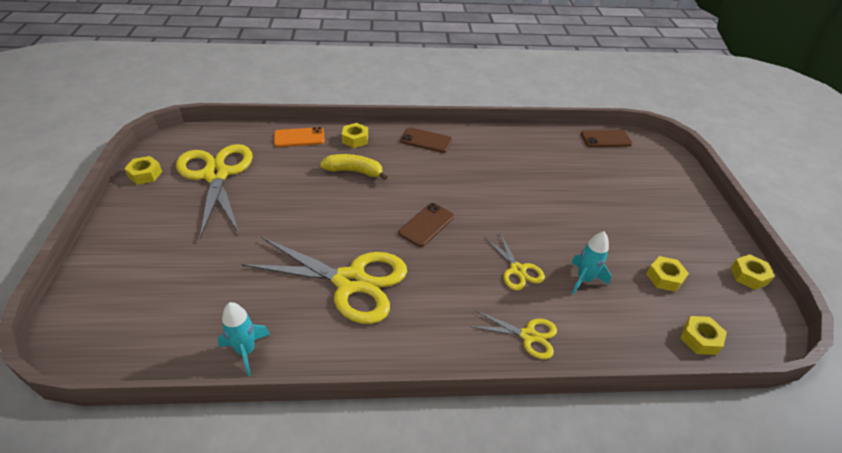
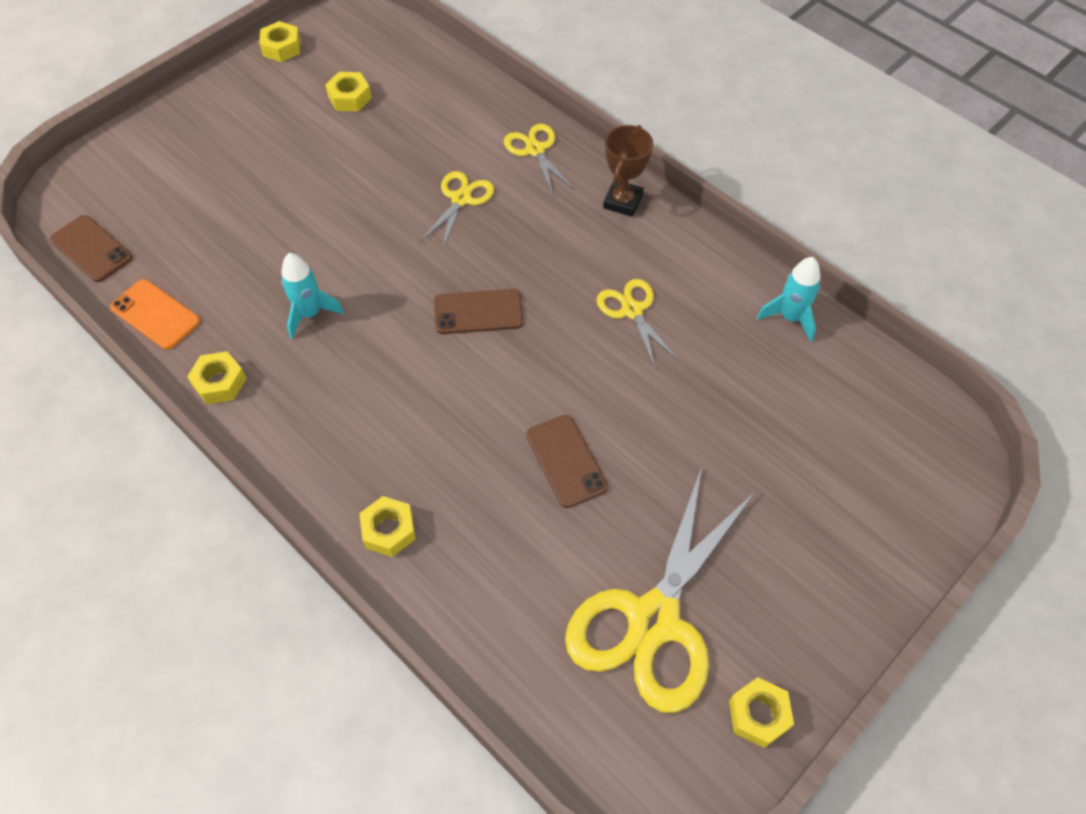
camera: 130 degrees left, 15 degrees up
(299, 137) = (463, 609): orange phone -> orange phone (155, 314)
(350, 282) = (632, 310): yellow scissors -> yellow scissors, size x0.49
(354, 171) = (463, 463): yellow banana -> none
(426, 140) = (300, 440): brown phone -> brown phone (566, 461)
(432, 345) = (623, 201): none -> brown trophy
(584, 279) = (417, 148): turquoise rocket -> turquoise rocket (310, 314)
(700, 339) = (411, 53): yellow nut -> yellow nut (219, 382)

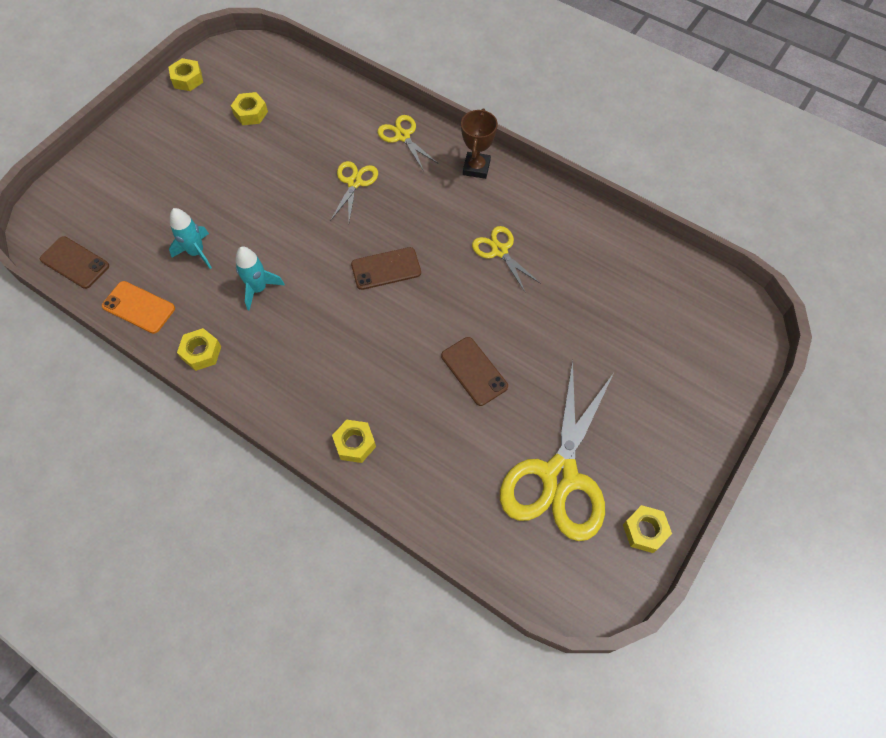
camera: 10 degrees left, 5 degrees up
(790, 317) = (614, 239): turquoise rocket -> turquoise rocket (196, 252)

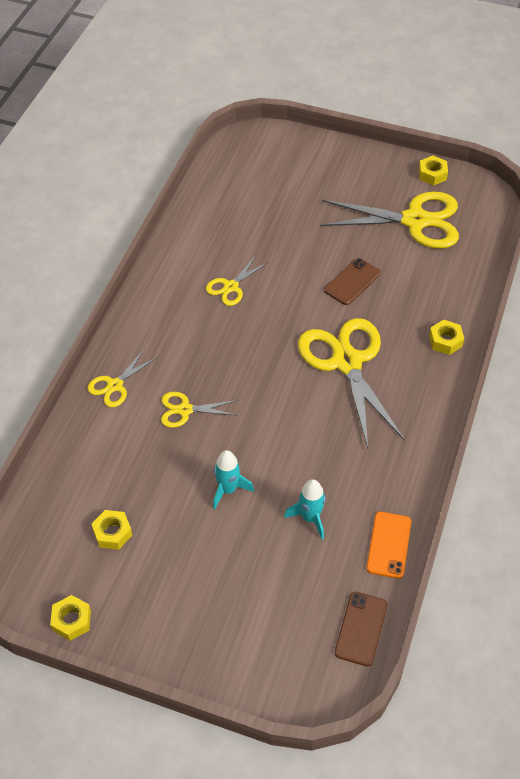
camera: 105 degrees left, 10 degrees down
(201, 352) = (413, 474): yellow nut -> none
(258, 289) = (332, 451): turquoise rocket -> turquoise rocket (228, 489)
(361, 333) = (347, 362): none -> yellow scissors
(386, 269) = (276, 361): brown phone -> none
(476, 168) = (141, 320): brown trophy -> none

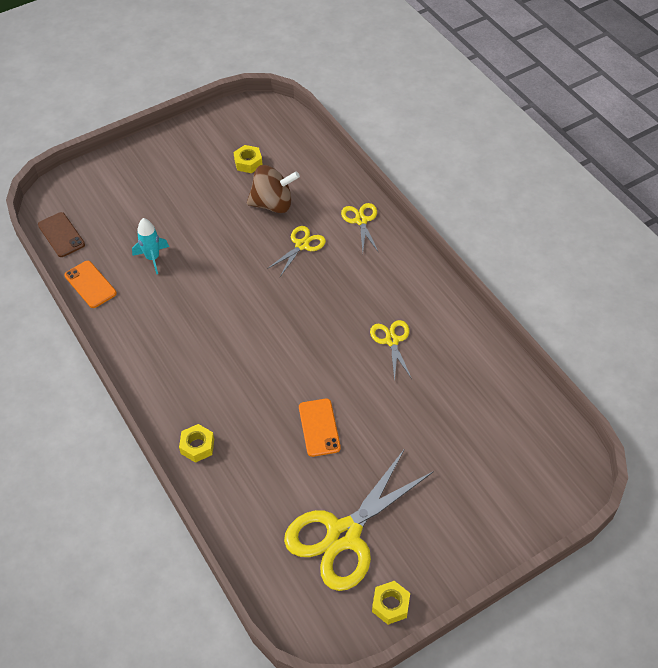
camera: 130 degrees right, 0 degrees up
(71, 620) = (213, 120): yellow nut -> none
(153, 469) = (273, 204): none -> brown spinning top
(228, 489) = (217, 231): turquoise rocket -> none
(347, 362) = (246, 364): yellow scissors -> none
(352, 282) = (319, 427): brown phone -> orange phone

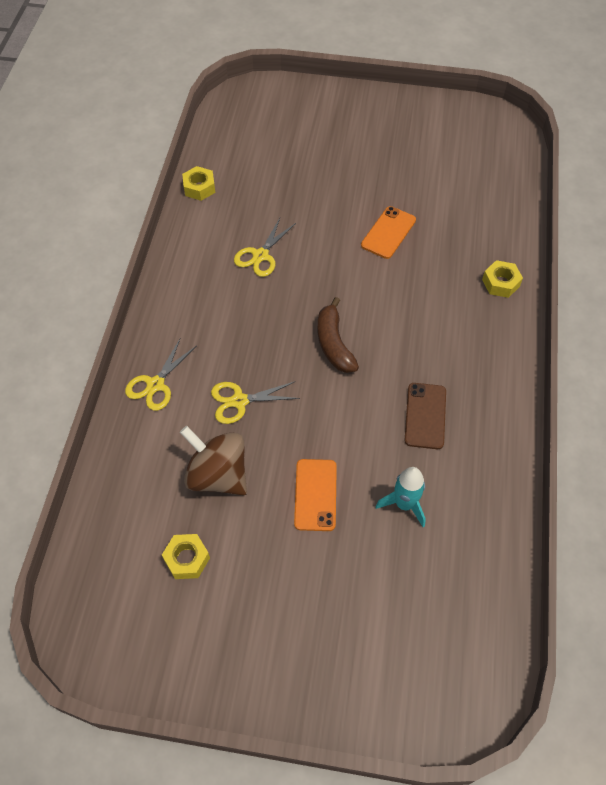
camera: 140 degrees left, 5 degrees up
(61, 235) = (490, 626): brown phone -> brown phone (425, 416)
(90, 284) = (497, 521): orange phone -> orange phone (315, 495)
(279, 316) = (333, 343): none -> brown banana
(344, 535) = (437, 159): yellow scissors -> none
(390, 605) = (443, 109): yellow nut -> yellow nut (199, 188)

